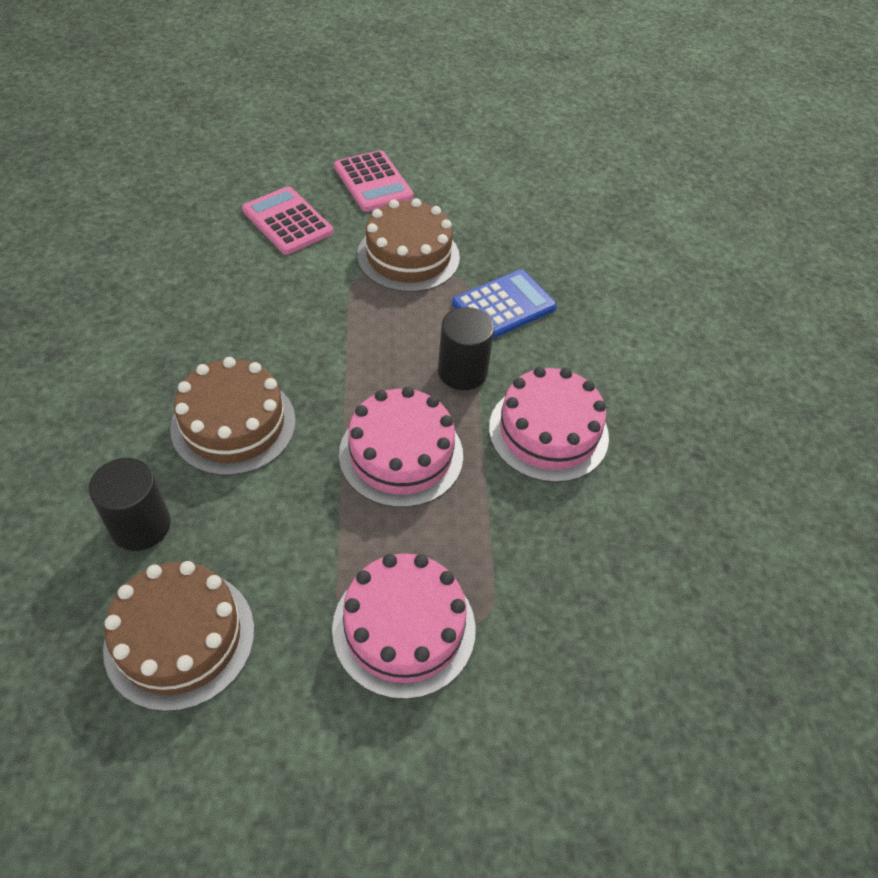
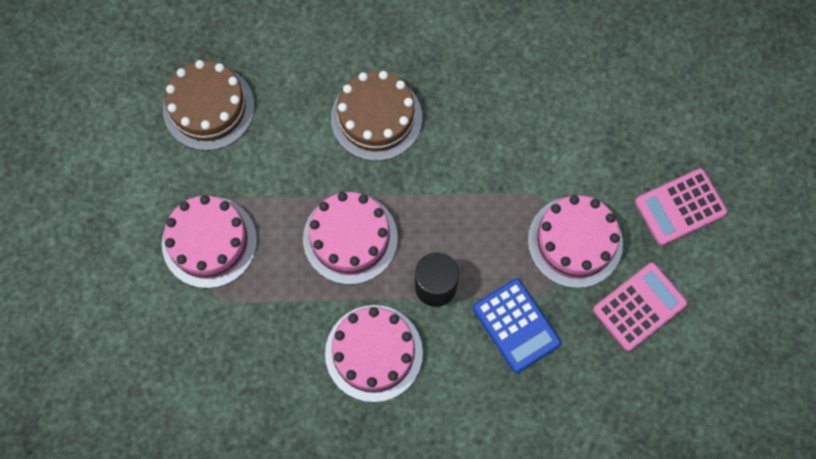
camera: 95 degrees right, 20 degrees up
(140, 525) = (290, 71): black cylinder -> none
(287, 221) = (611, 134): pink calculator -> pink calculator (639, 307)
(408, 256) = (575, 242): brown cake -> pink cake

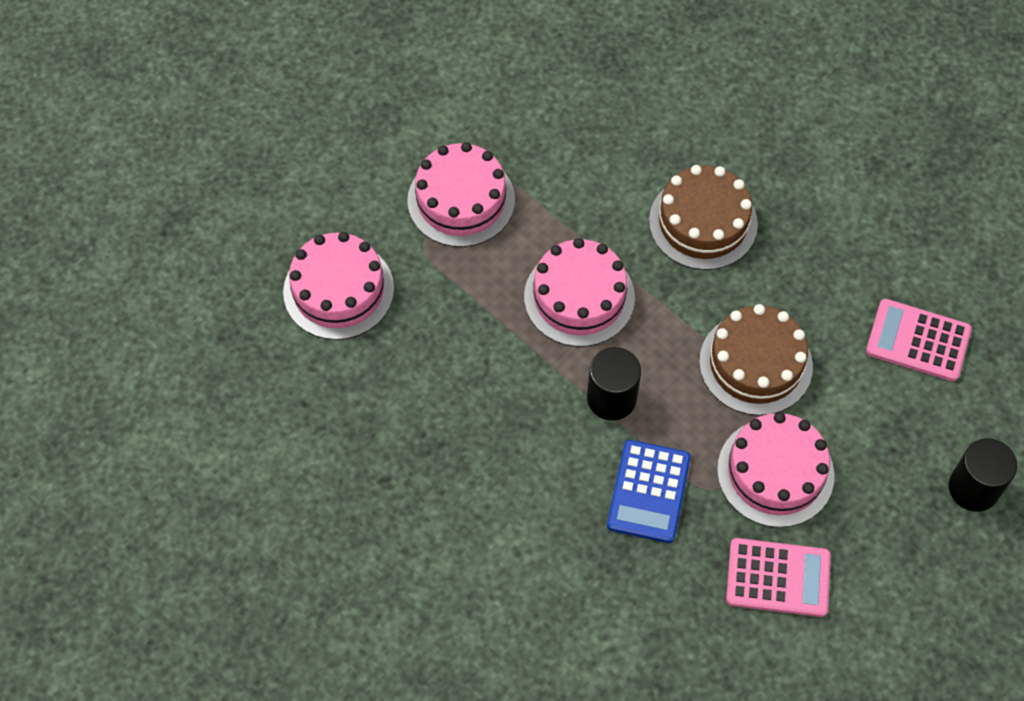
camera: 45 degrees right, 10 degrees down
(208, 107) = (569, 98): brown cake -> brown cake (755, 364)
(374, 353) = (503, 402): pink cake -> pink cake (338, 290)
(680, 207) = (907, 531): pink calculator -> pink calculator (918, 341)
(689, 145) = (973, 488): none -> black cylinder

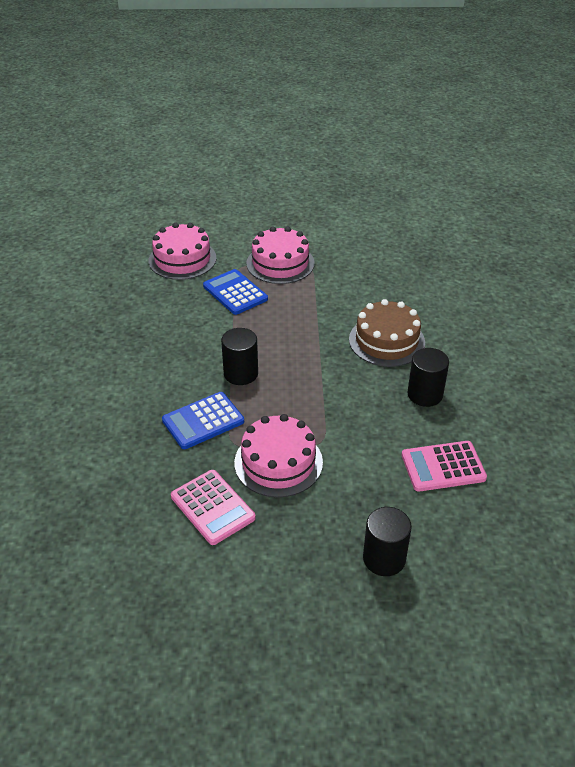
camera: 45 degrees right, 20 degrees down
(466, 290) = (235, 293): none -> blue calculator
(579, 297) = (282, 328): pink cake -> none
(755, 364) = (334, 411): brown cake -> none
(813, 264) = (425, 394): none -> black cylinder
(918, 341) = (443, 467): pink calculator -> pink calculator turned 75 degrees counterclockwise

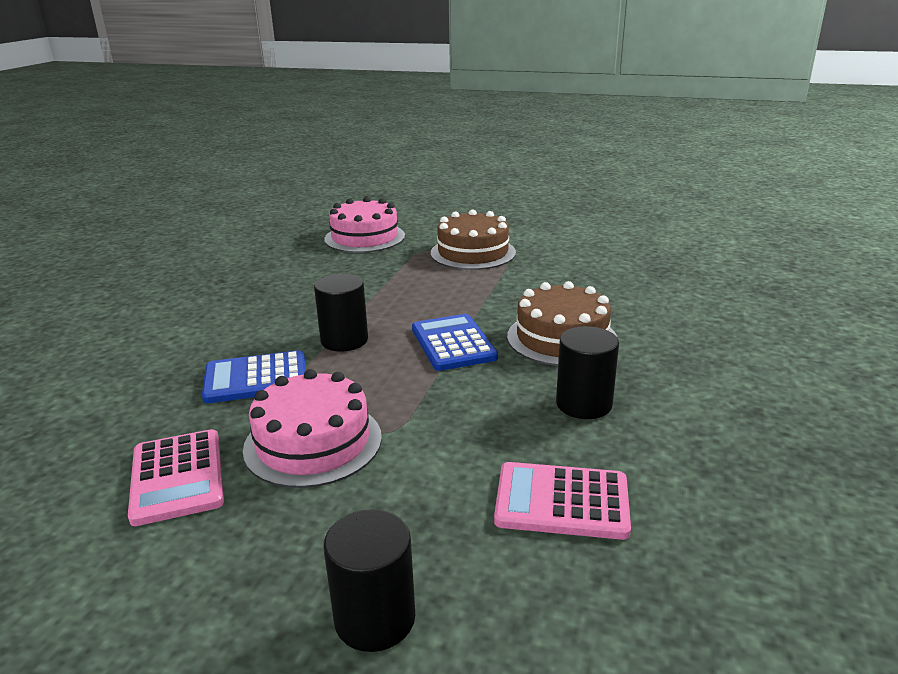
camera: 20 degrees right, 15 degrees down
(235, 293) = (400, 269): blue calculator -> blue calculator (453, 343)
(280, 263) = (473, 253): pink cake -> brown cake

